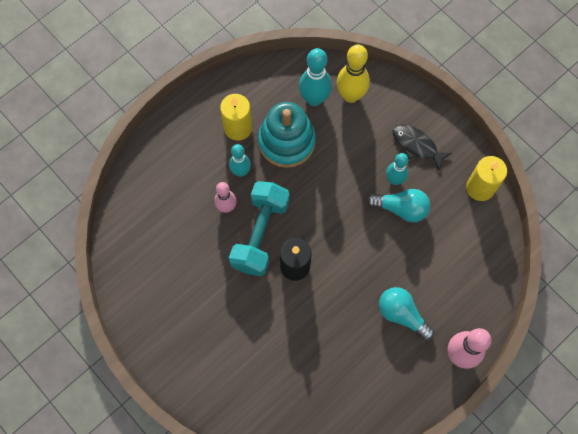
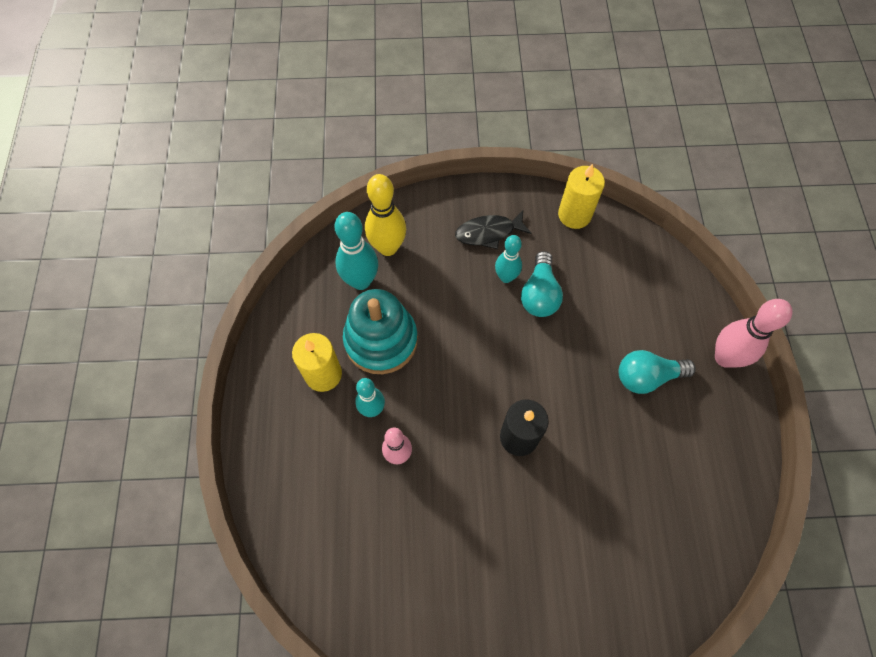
camera: 50 degrees left, 5 degrees down
(260, 234) = (456, 444): turquoise dumbbell -> none
(401, 208) = (539, 294): turquoise light bulb -> turquoise light bulb turned 135 degrees clockwise

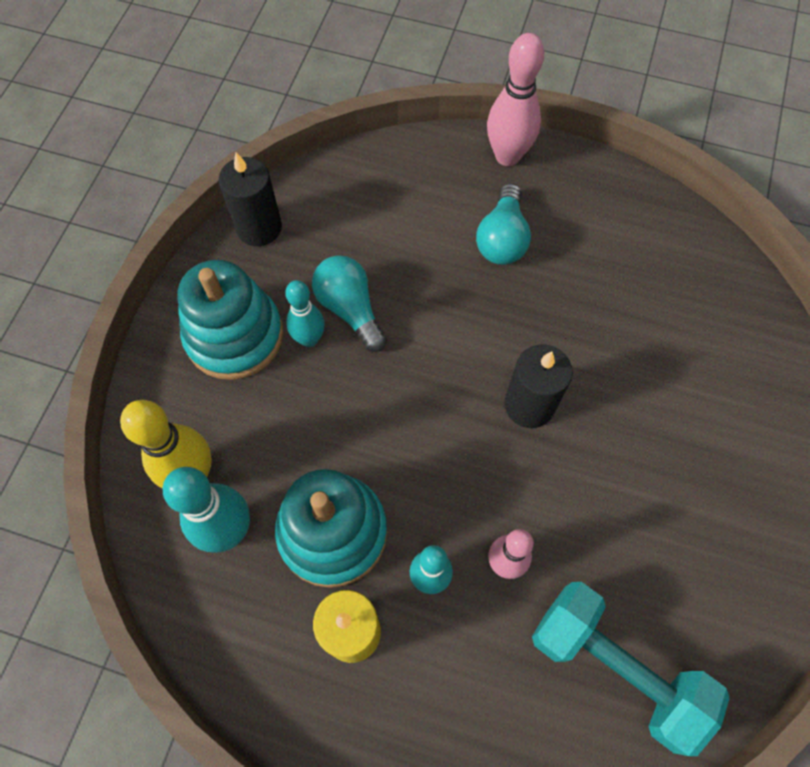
camera: 70 degrees left, 0 degrees up
(352, 549) = (615, 668): none -> turquoise dumbbell
(488, 232) = (234, 336): black fish -> turquoise stacking toy
(539, 294) = (350, 309): turquoise light bulb -> turquoise light bulb turned 150 degrees counterclockwise
(574, 215) = (259, 228): yellow candle -> black candle

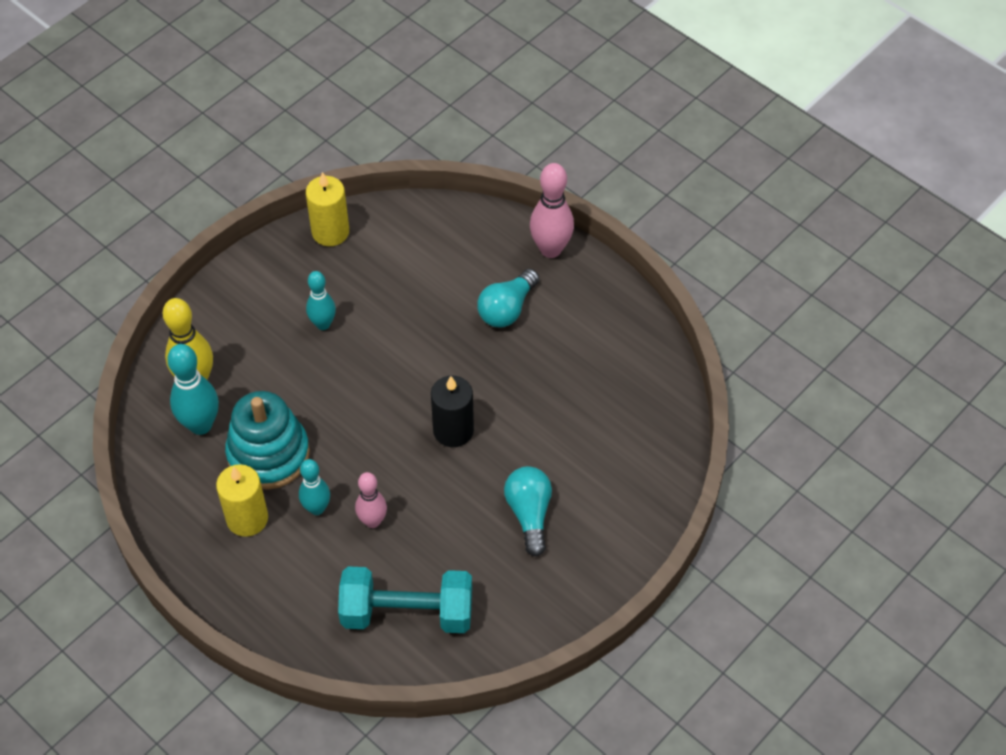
camera: 25 degrees right, 10 degrees down
(234, 336) = (272, 301): turquoise stacking toy -> none
(259, 228) = (330, 232): black candle -> yellow candle
(350, 309) = (364, 315): turquoise light bulb -> turquoise light bulb (529, 514)
(615, 668) = (407, 613): turquoise dumbbell -> turquoise dumbbell turned 60 degrees counterclockwise

